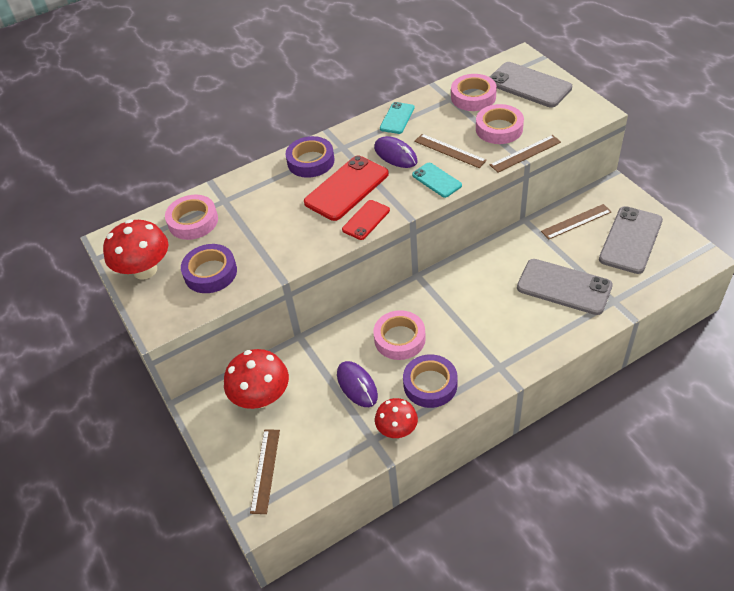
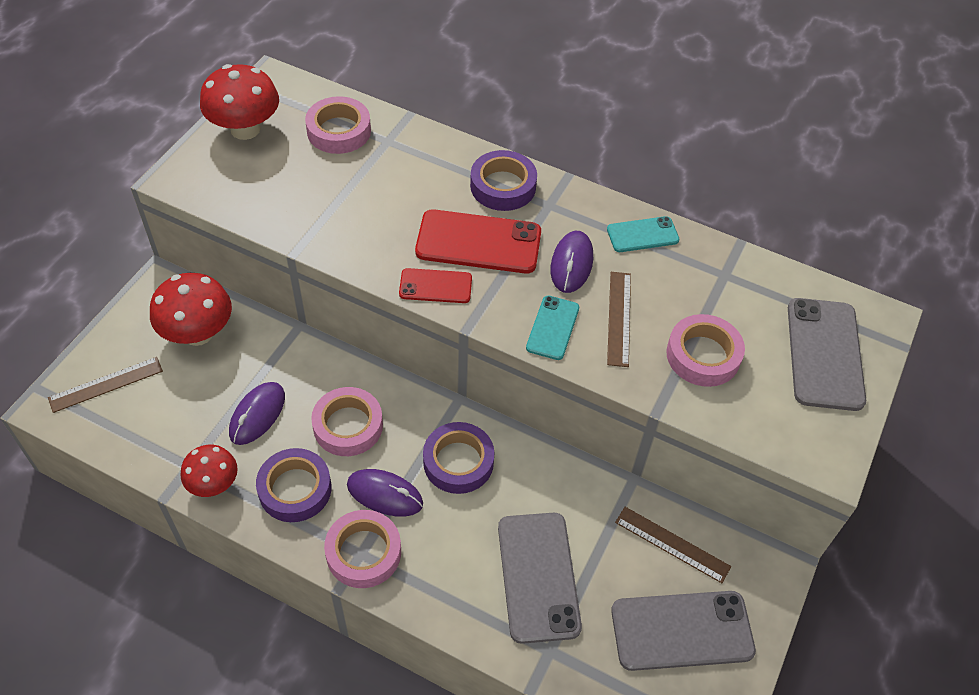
camera: 50 degrees right, 5 degrees up
(210, 273) = (270, 184): purple tape -> purple tape (458, 462)
(464, 338) = (385, 494): none -> purple mouse
(473, 97) = (748, 299): pink tape -> pink tape (363, 552)
(525, 153) = (673, 407): brown ruler -> none

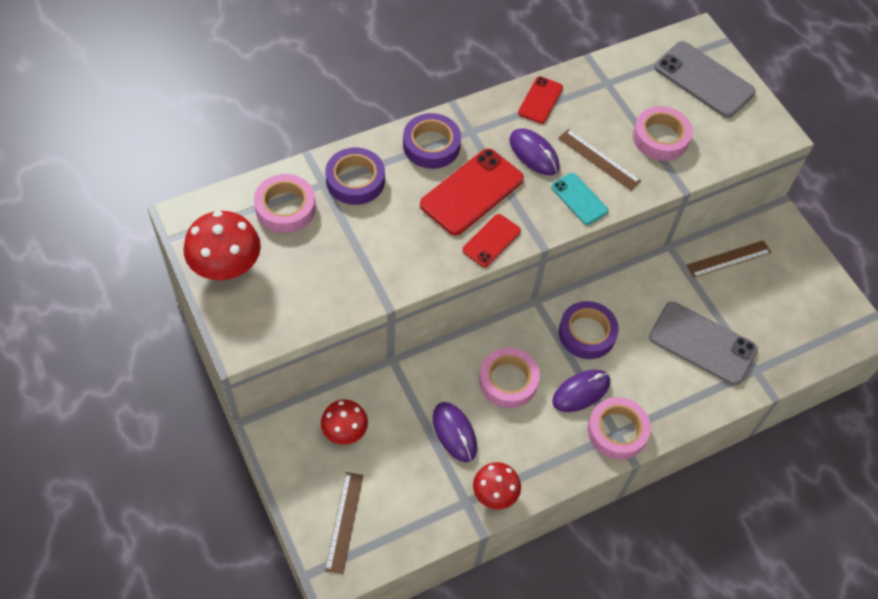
camera: 55 degrees left, 5 degrees up
(198, 333) = (344, 431): red mushroom -> red mushroom, size x0.64
(295, 489) = (537, 444): purple tape -> purple tape (355, 180)
(642, 235) = (540, 100): turquoise phone -> red phone
(682, 630) = (787, 294): grey phone -> none

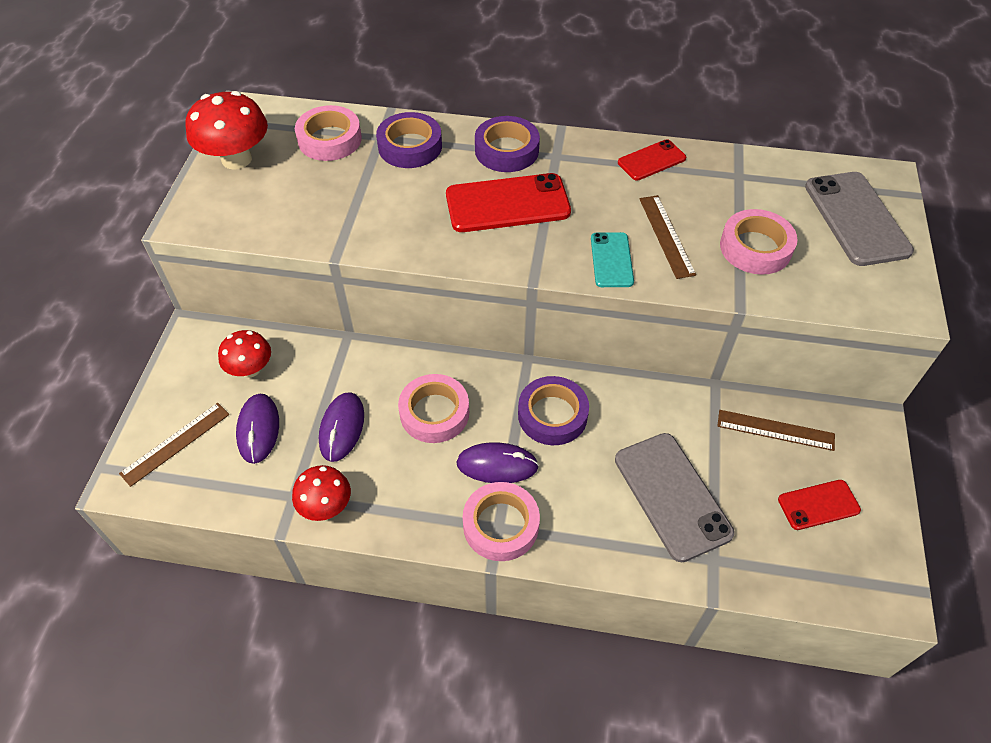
camera: 40 degrees right, 5 degrees down
(491, 240) = (486, 252): red phone -> red phone (818, 505)
(534, 154) = (601, 201): purple mouse -> purple mouse (258, 429)

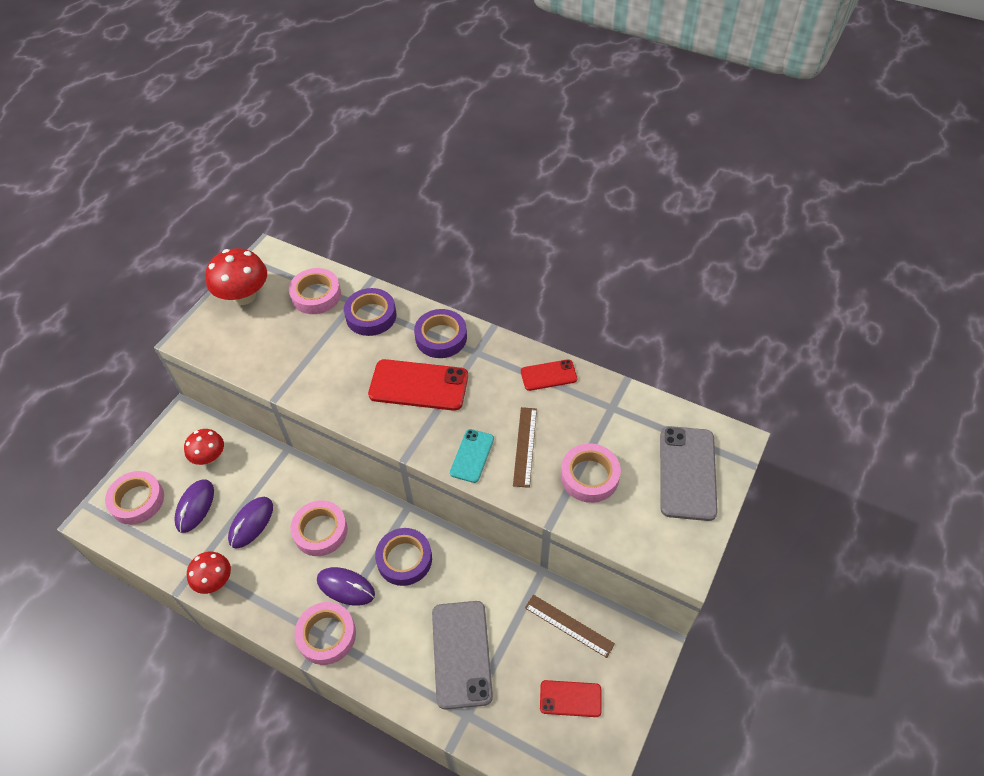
camera: 20 degrees right, 0 degrees up
(175, 443) = (137, 500): brown ruler -> pink tape

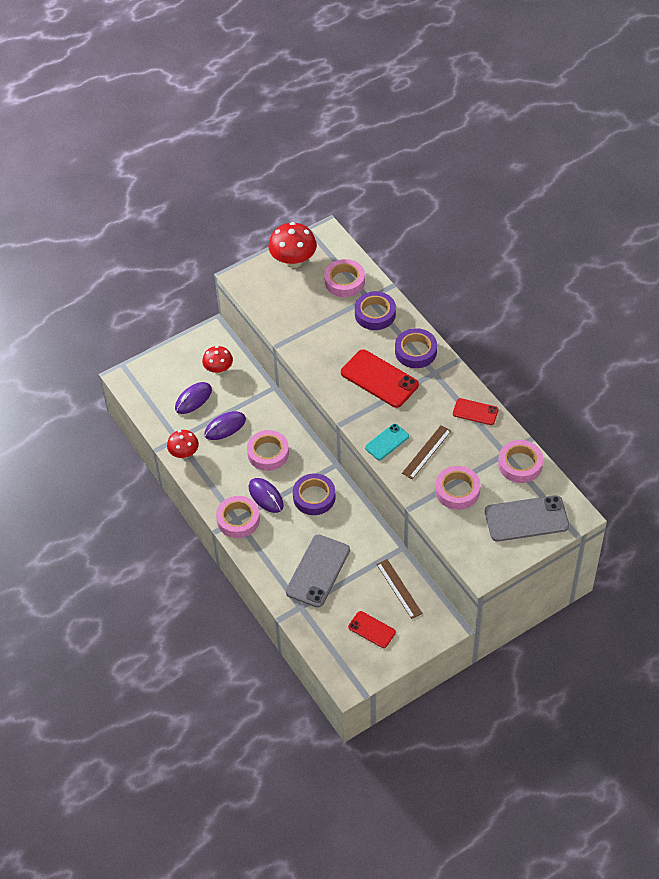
camera: 30 degrees right, 0 degrees up
(137, 500) = (157, 378): pink tape -> pink tape (520, 464)
(687, 473) = (526, 519): grey phone -> grey phone turned 45 degrees clockwise

